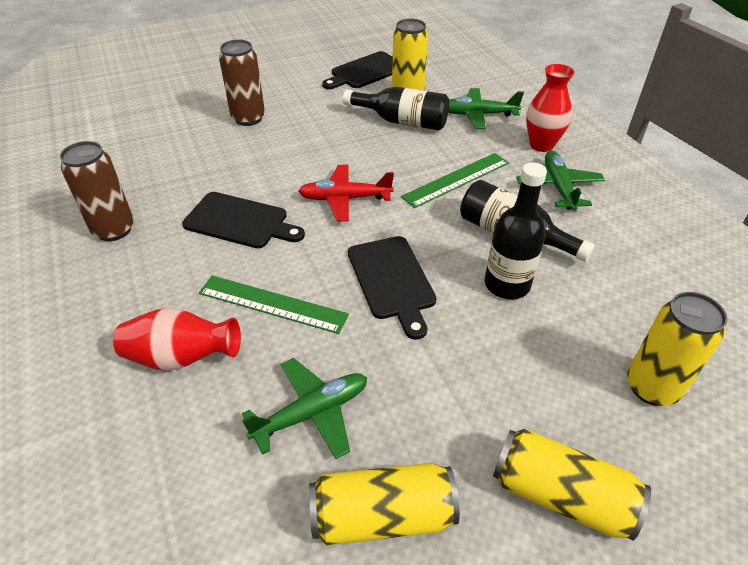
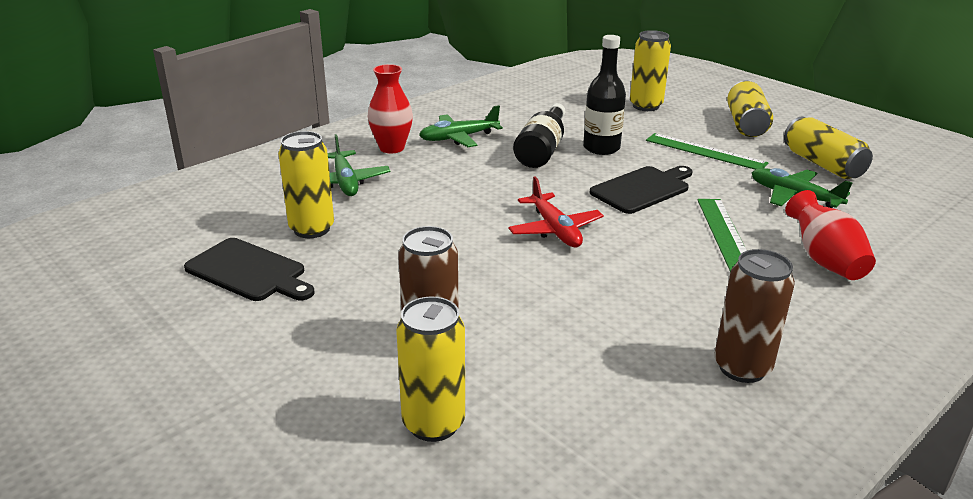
camera: 110 degrees left, 15 degrees down
(183, 108) = (433, 423): none -> yellow can
(240, 221) = (644, 282): black cutting board -> none
(402, 121) = (381, 223): black bottle -> none
(456, 179) = (479, 180): green ruler -> green ruler (705, 152)

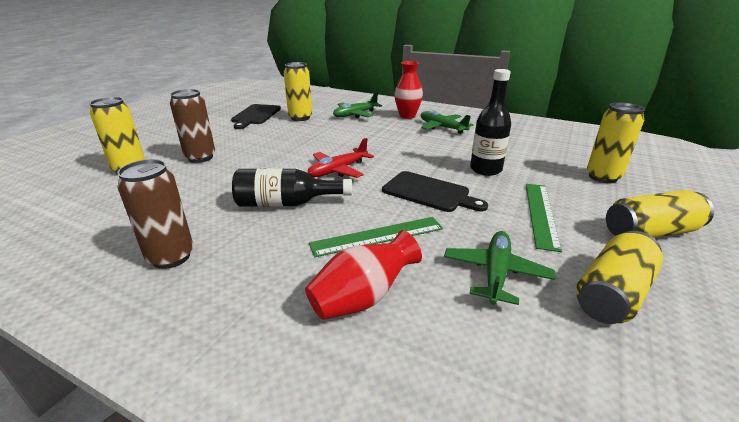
camera: 70 degrees right, 0 degrees up
(542, 150) = (455, 151): black bottle -> black bottle (286, 203)

